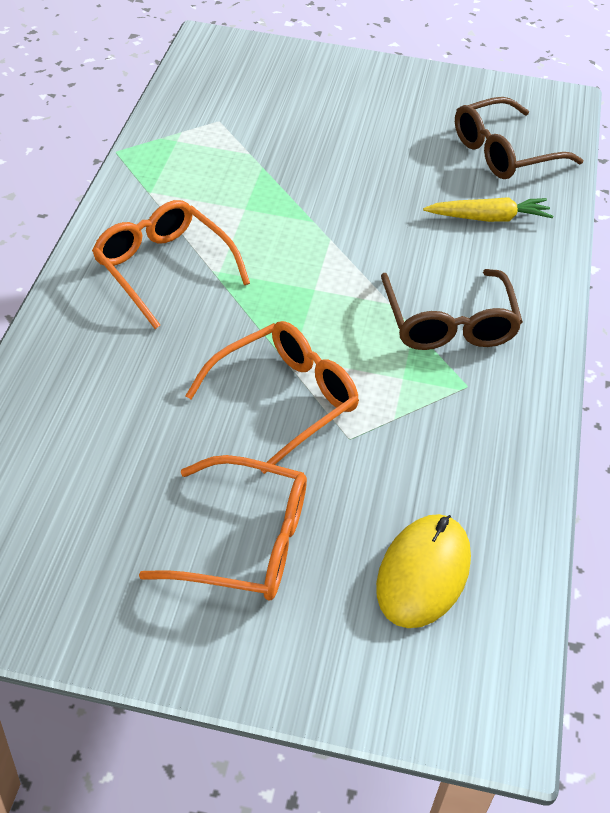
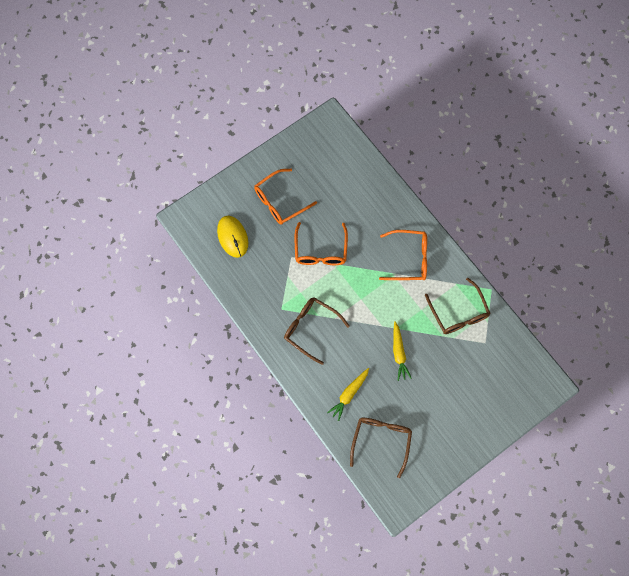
camera: 135 degrees right, 25 degrees up
(202, 166) = (459, 313): none -> brown glasses
(351, 198) = (399, 353): none -> yellow carrot

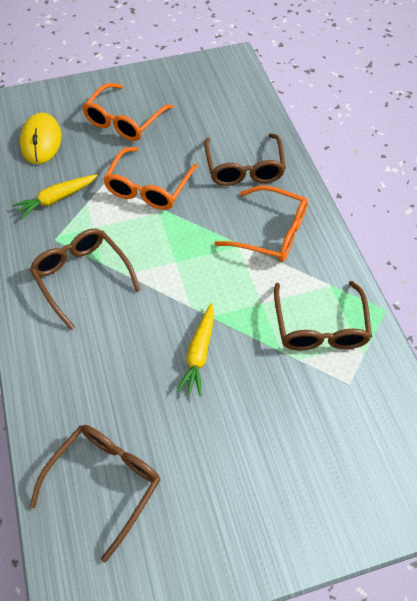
camera: 20 degrees right, 15 degrees down
(279, 202) = (124, 121): orange glasses -> orange glasses turned 45 degrees counterclockwise
(349, 394) = (90, 388): yellow carrot -> yellow carrot (56, 199)
(375, 215) = (244, 169): none -> brown glasses

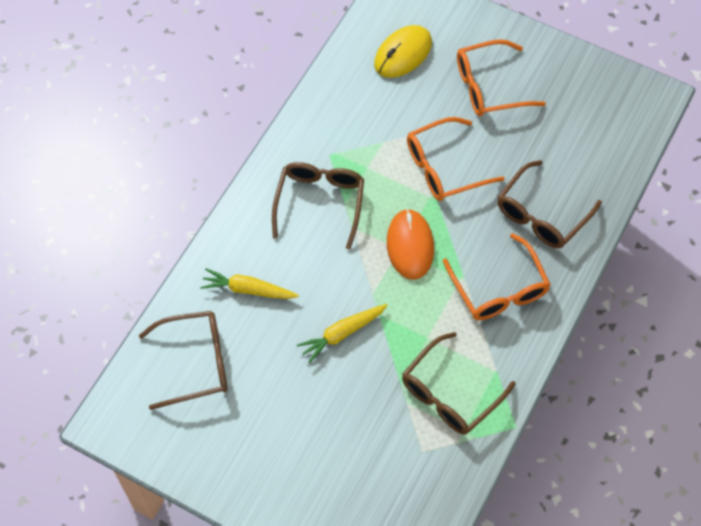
camera: 45 degrees right, 5 degrees up
(56, 199) = (364, 119): yellow carrot -> yellow carrot (248, 289)
(180, 253) = (410, 245): none -> orange mouse

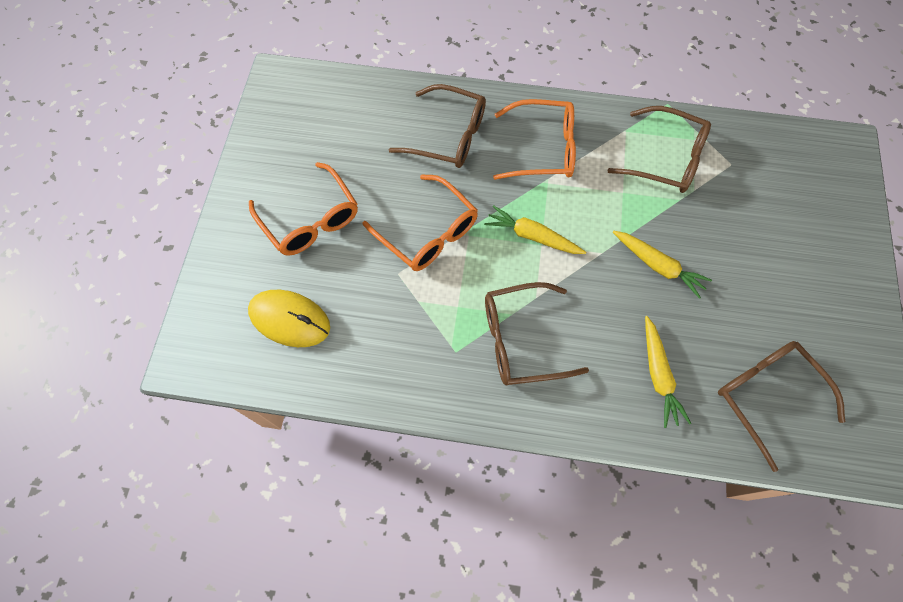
camera: 110 degrees left, 5 degrees up
(410, 245) = (532, 236): orange mouse -> yellow carrot
(499, 290) = (544, 149): orange glasses -> orange glasses turned 45 degrees clockwise

